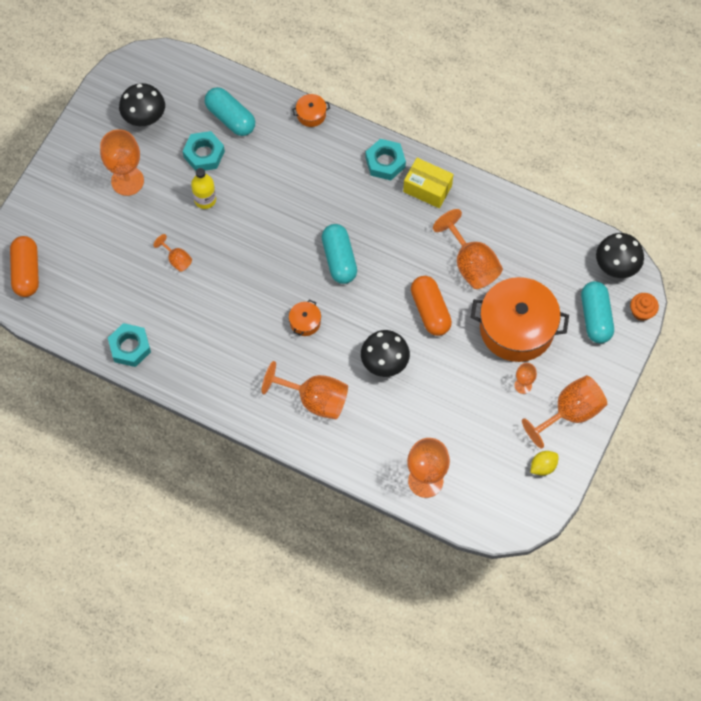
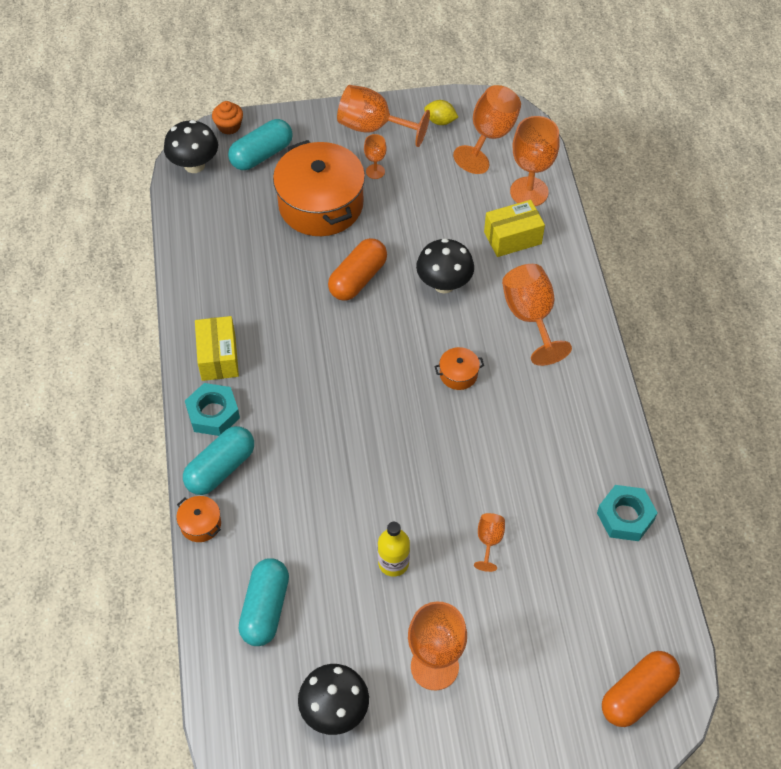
camera: 125 degrees left, 10 degrees down
(204, 154) = (336, 604): turquoise nut -> none
(339, 259) = (363, 387): turquoise capsule -> turquoise capsule (221, 468)
(391, 437) = (512, 238): none -> yellow box
(471, 264) = (279, 274): orange goblet -> orange goblet (490, 136)

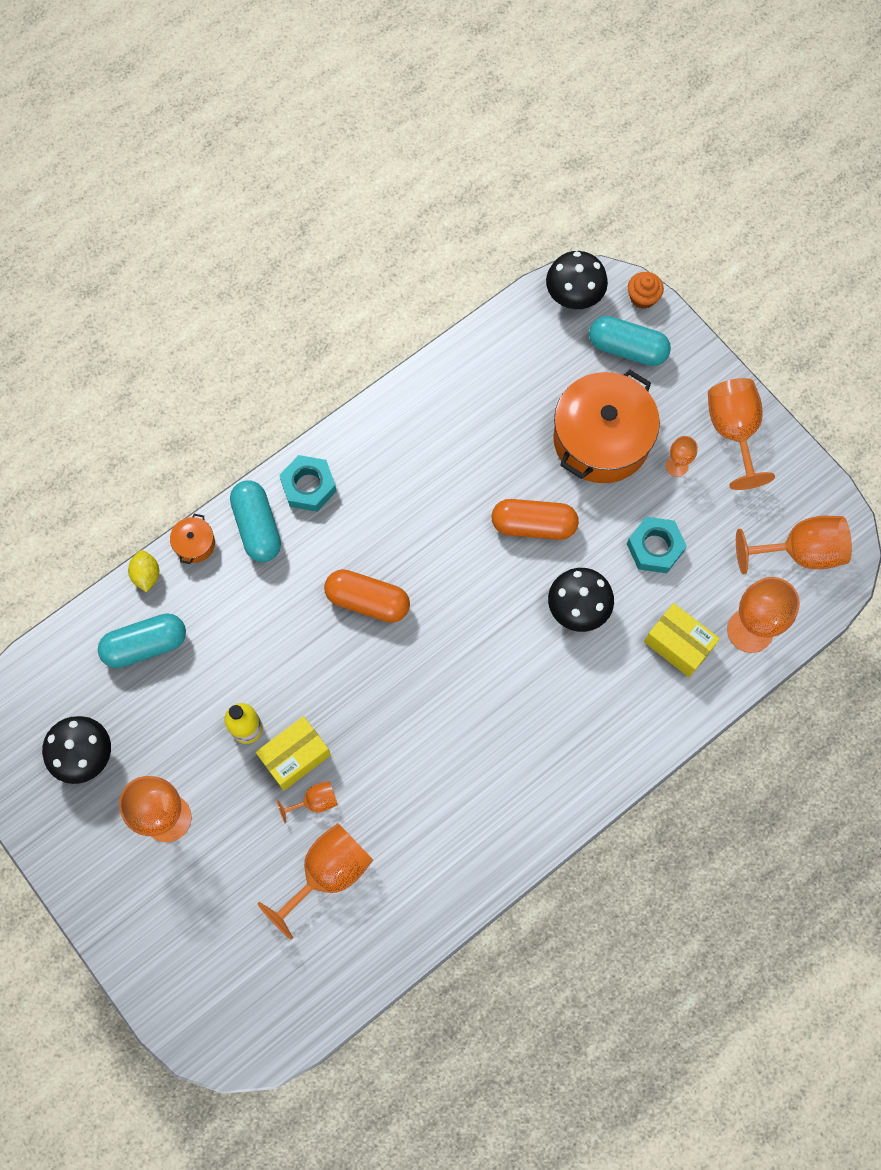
camera: 60 degrees right, 15 degrees up
(218, 357) = (370, 454): yellow box -> yellow box (295, 756)
(221, 468) = (257, 527): turquoise capsule -> turquoise capsule turned 60 degrees clockwise
(440, 121) = (787, 492): yellow lemon -> yellow lemon (146, 575)
(458, 374) = (480, 679): orange pot -> none
(530, 317) = (589, 713): orange goblet -> orange goblet (328, 873)
(625, 516) = (411, 916): turquoise nut -> turquoise nut (655, 547)
(637, 694) = (234, 1012): orange capsule -> orange capsule (368, 601)

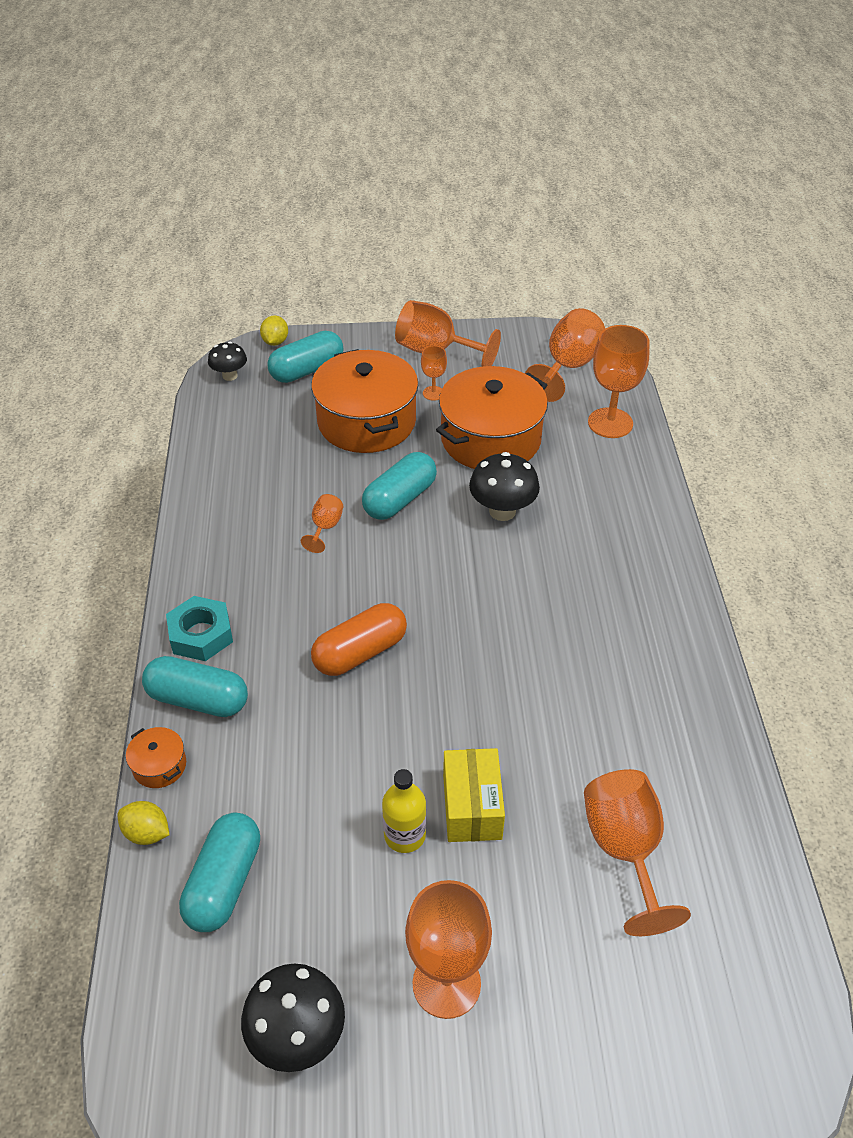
camera: 55 degrees left, 25 degrees down
(315, 801) = (536, 817): orange goblet -> orange goblet (325, 527)
(533, 525) = (400, 499): orange capsule -> turquoise capsule
(574, 297) = (230, 376): black mushroom -> black mushroom, size x0.64
(642, 297) = (275, 342): orange cupcake -> yellow lemon
(655, 547) = (490, 439): turquoise nut -> orange pot
(678, 644) = (588, 468): yellow box -> none

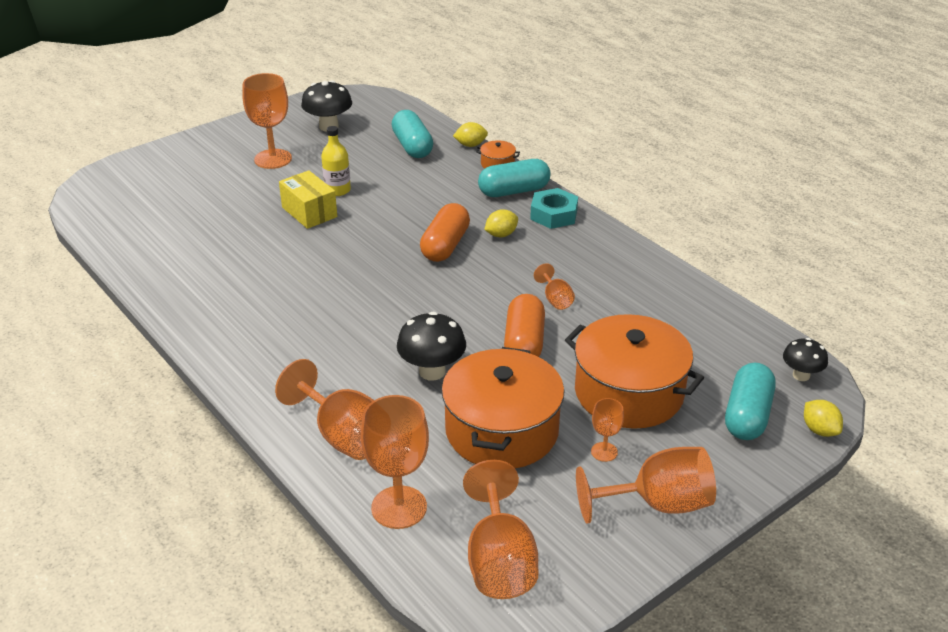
camera: 145 degrees right, 10 degrees down
(287, 636) = (501, 235): none -> yellow lemon
(400, 499) = (524, 343): turquoise capsule -> orange capsule
(625, 850) = (207, 229): orange goblet -> orange goblet (343, 436)

